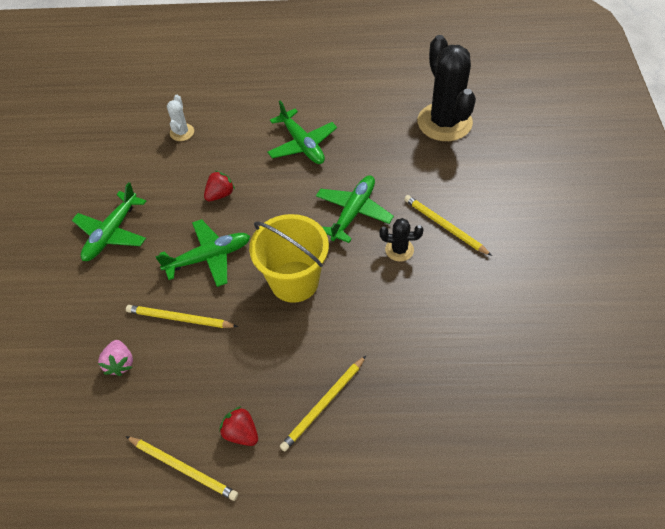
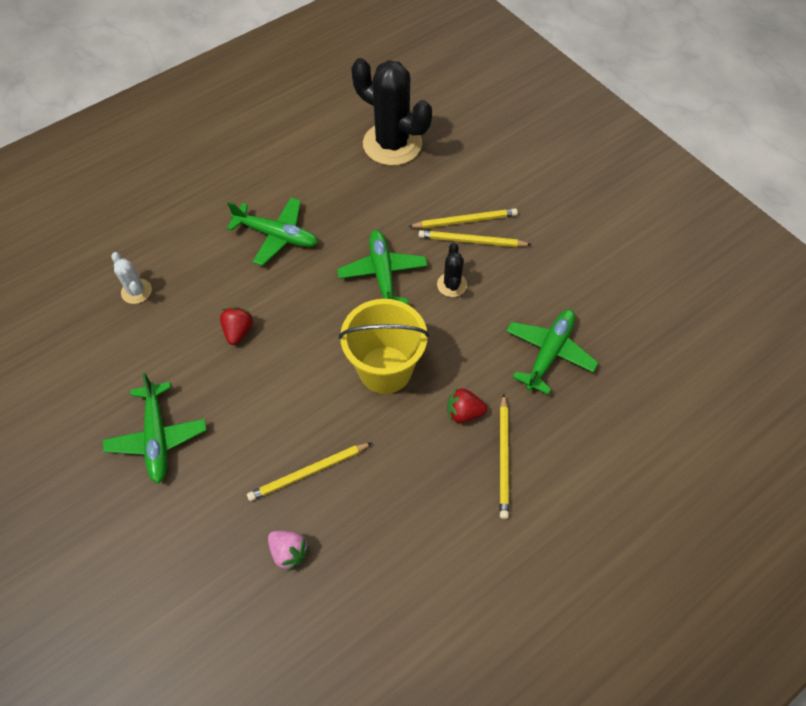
camera: 40 degrees left, 5 degrees up
(183, 468) = (434, 596): yellow pencil -> yellow pencil (465, 221)
(209, 257) = (283, 398): green plane -> green plane (549, 352)
(241, 433) = (457, 530): red strawberry -> red strawberry (464, 412)
(399, 250) = (452, 285): black cactus -> black cactus turned 60 degrees counterclockwise

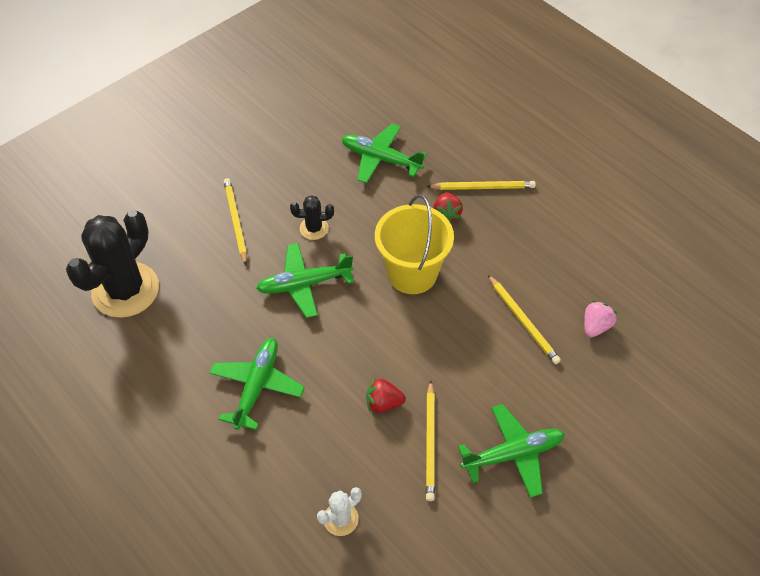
camera: 95 degrees left, 5 degrees down
(471, 241) = (261, 215): yellow pencil -> yellow pencil (430, 442)

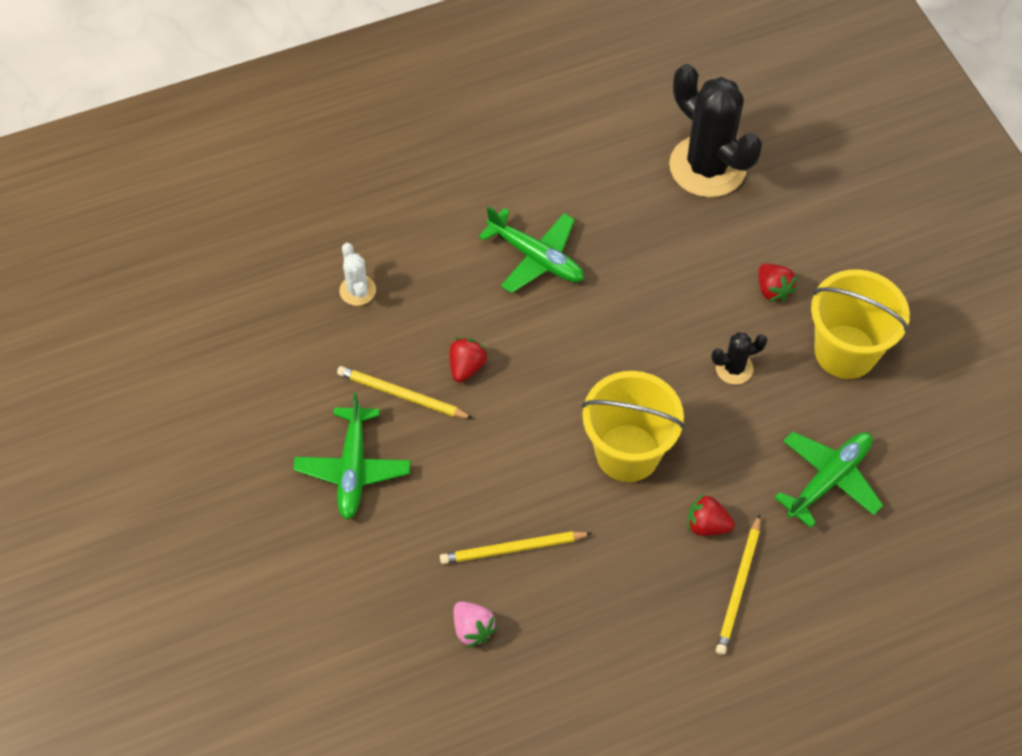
camera: 110 degrees right, 5 degrees up
(235, 221) = (773, 290): yellow pencil -> red strawberry
(275, 170) = (845, 351): none -> yellow bucket
(304, 284) = (653, 335): green plane -> none
(314, 228) = (734, 368): black cactus -> black cactus turned 60 degrees clockwise

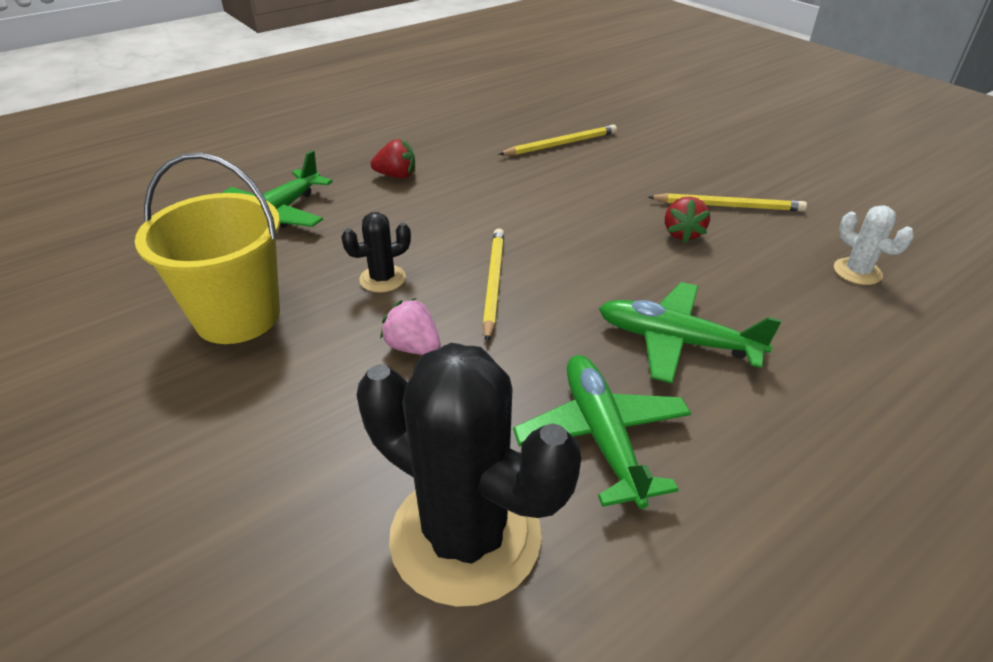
camera: 165 degrees right, 20 degrees down
(353, 468) = (727, 162): green plane -> green plane (601, 436)
(473, 629) = (568, 112): pink strawberry -> pink strawberry (413, 347)
(627, 453) = (484, 204): yellow bucket -> none
(739, 587) = (363, 151): yellow pencil -> yellow pencil (493, 283)
(773, 290) = (335, 365): red strawberry -> none

